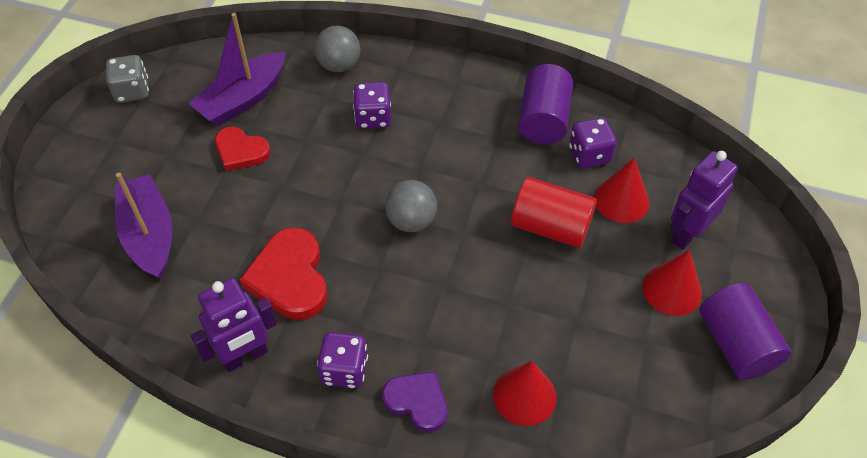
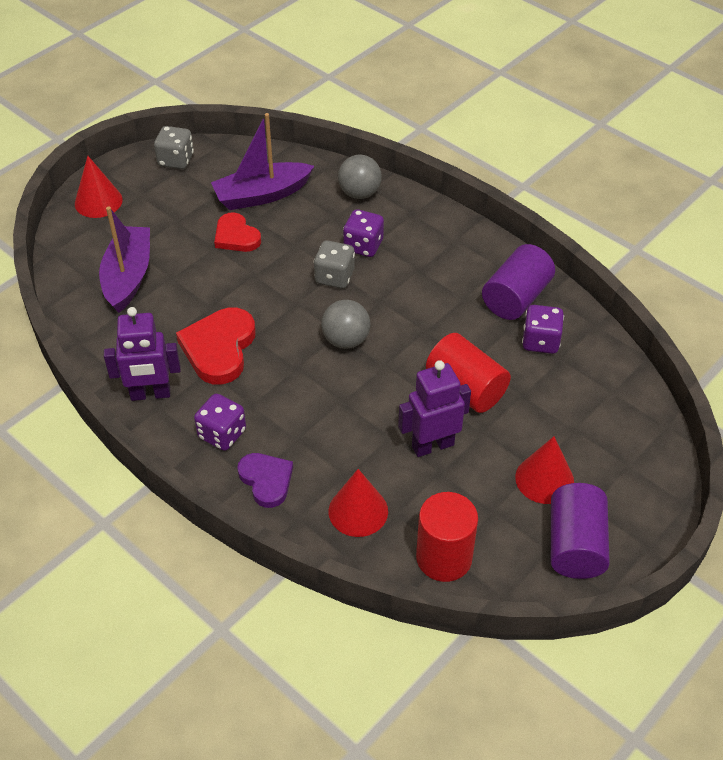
camera: 25 degrees right, 5 degrees down
(363, 159) = (334, 277): none -> grey dice
(621, 200) = (545, 389): red cone -> red cone (98, 201)
(631, 409) = (444, 558): none -> red cylinder
(687, 233) = (590, 439): purple robot -> purple robot (432, 445)

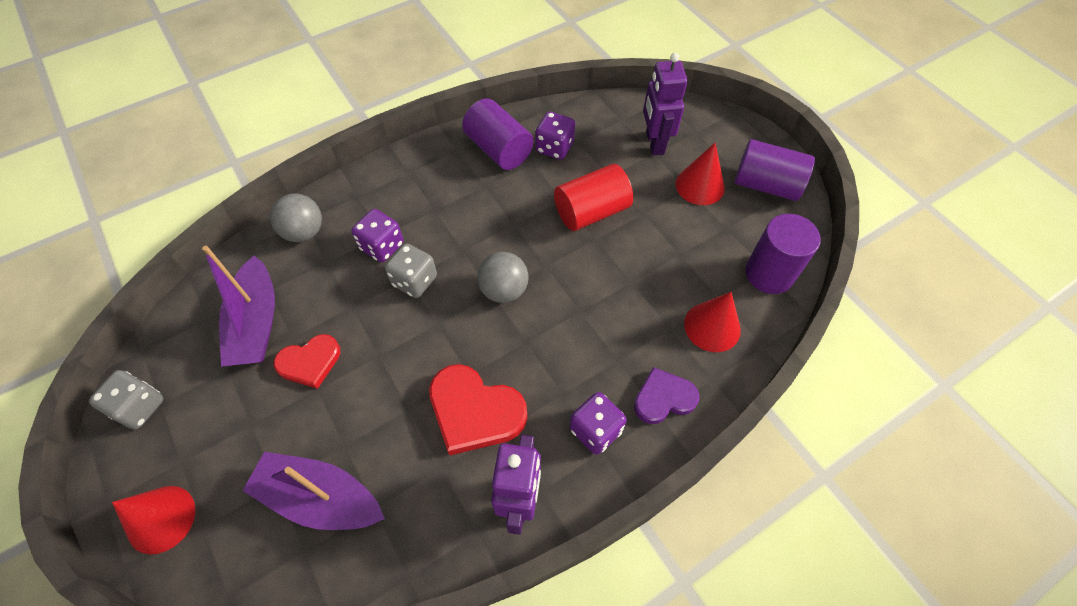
camera: 75 degrees left, 10 degrees up
(432, 445) = (649, 252): purple robot -> purple robot (654, 143)
(444, 558) = (769, 274): red cylinder -> purple cylinder

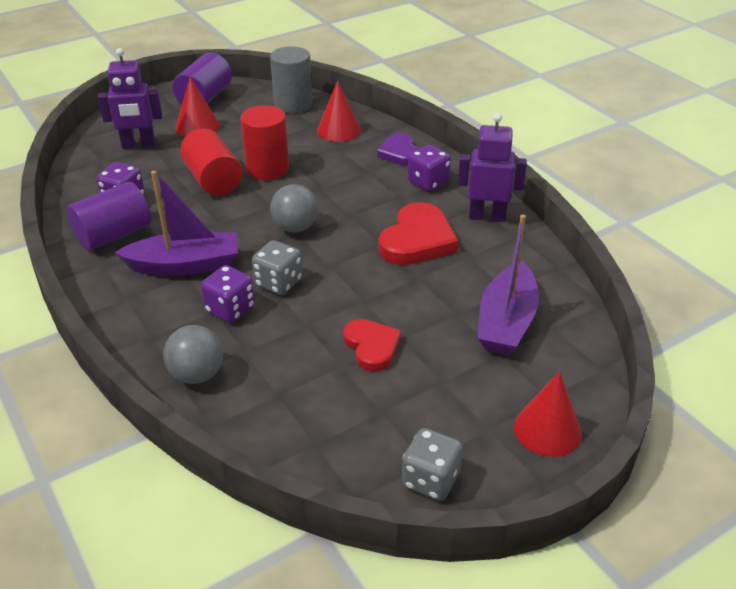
camera: 90 degrees left, 20 degrees down
(256, 323) = (322, 396): purple boat -> purple boat (185, 265)
(616, 257) = (267, 168): none -> red cylinder
(769, 274) = (293, 104): purple cylinder -> grey cylinder

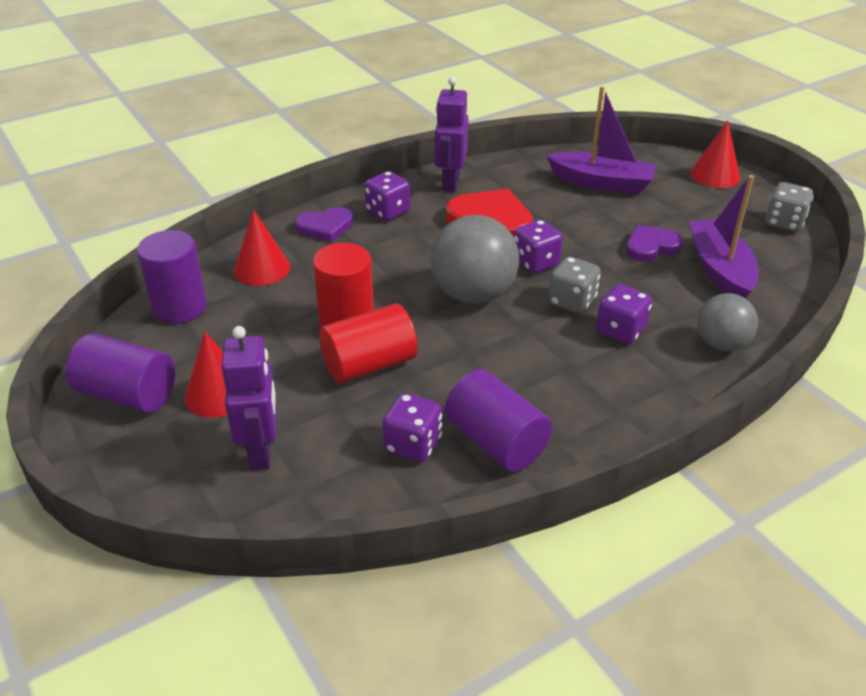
camera: 90 degrees left, 0 degrees up
(185, 265) = (551, 370): purple boat -> purple boat (720, 270)
(293, 104) = (180, 307): grey cylinder -> purple cylinder
(295, 227) = (473, 294): grey ball -> grey ball, size x1.62
(343, 264) = (535, 262): none -> purple dice
(371, 346) = (651, 246): red heart -> purple heart

